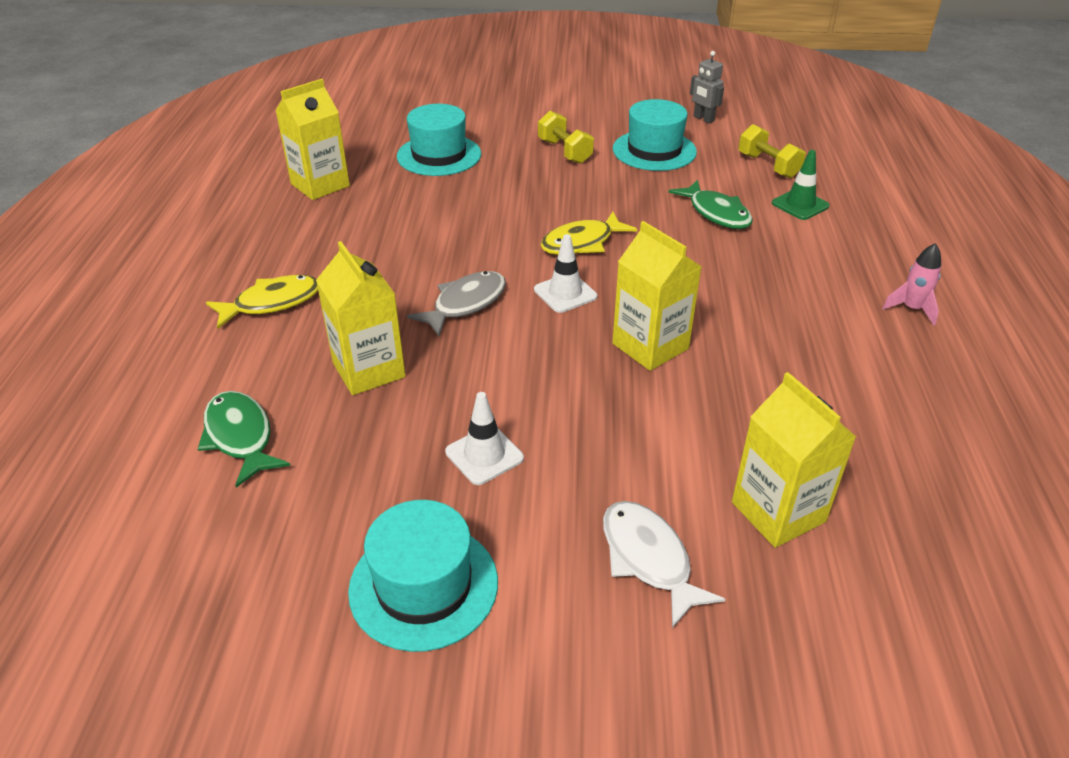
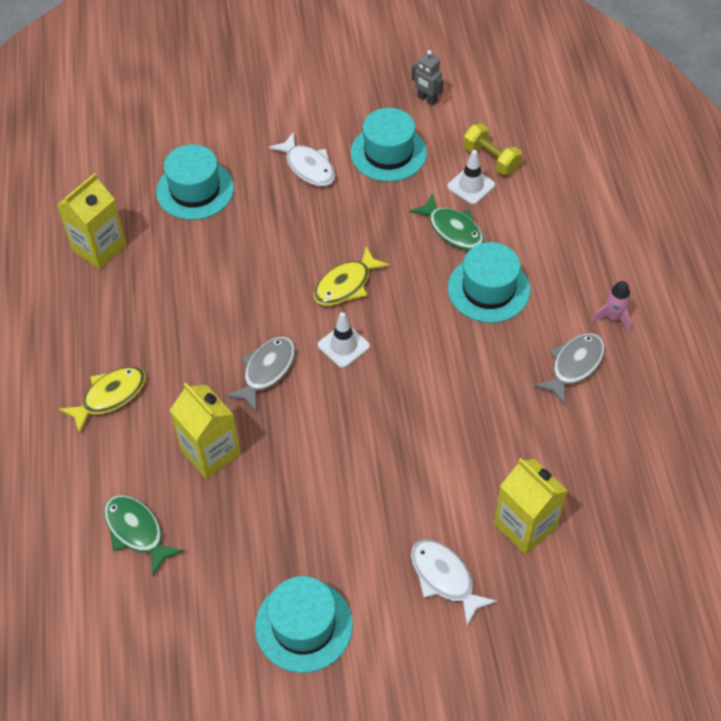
camera: 10 degrees left, 15 degrees up
(484, 455) = (317, 515): white traffic cone -> white traffic cone (471, 186)
(564, 151) = (308, 167): yellow dumbbell -> white fish
(650, 346) = (419, 391): yellow carton -> none
(753, 265) = (488, 289): none -> turquoise hat
(800, 205) = (521, 207): green traffic cone -> none
(858, 348) = (574, 366): none -> grey fish

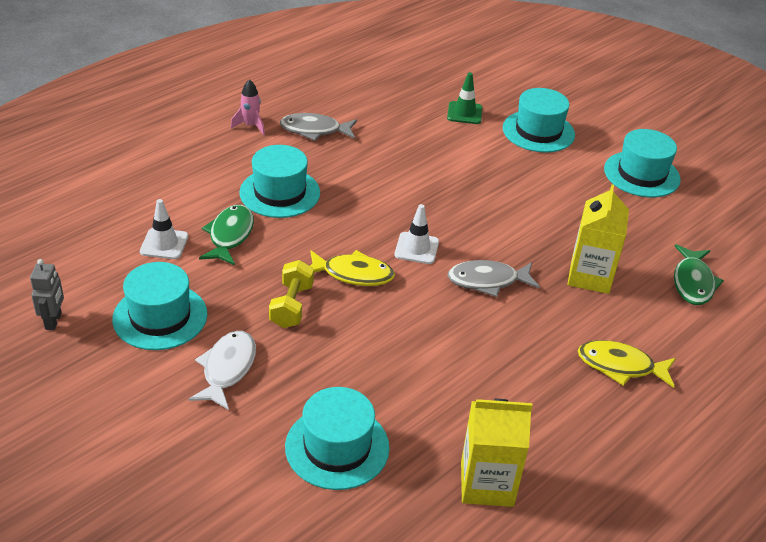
camera: 130 degrees left, 15 degrees down
(444, 578) = (538, 131): white fish -> turquoise hat
(491, 159) = (116, 244): yellow dumbbell -> yellow dumbbell (291, 306)
(525, 526) = (464, 113): yellow carton -> green traffic cone

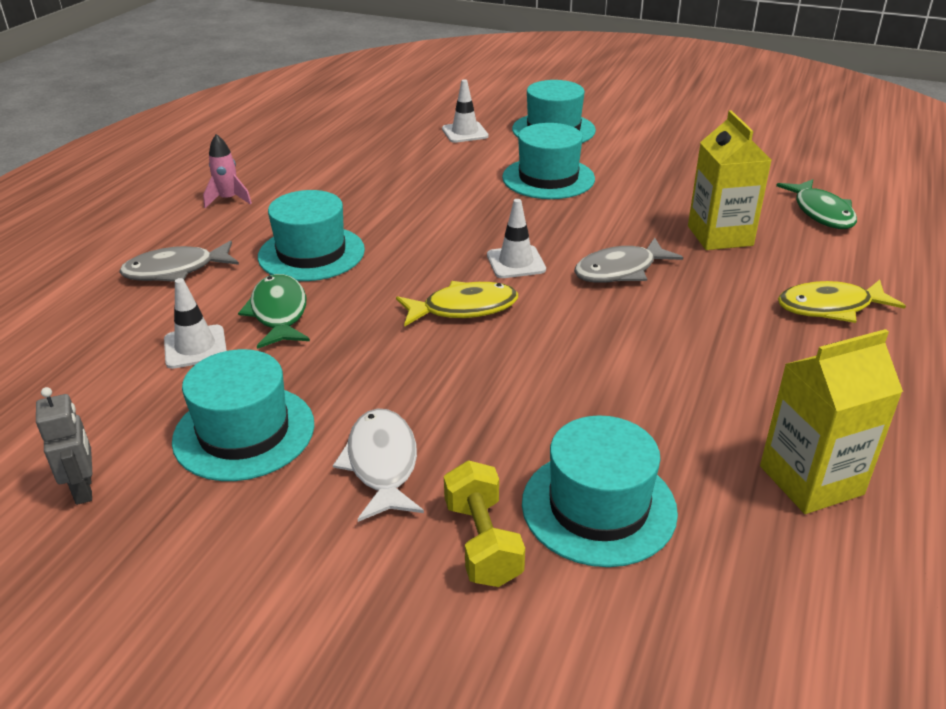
camera: 20 degrees left, 5 degrees down
(291, 306) = (414, 364): yellow dumbbell -> yellow dumbbell (482, 542)
(314, 130) = (309, 186): grey fish -> grey fish (175, 270)
(464, 113) = (465, 133): green traffic cone -> white traffic cone
(641, 174) = (685, 139): turquoise hat -> turquoise hat (548, 178)

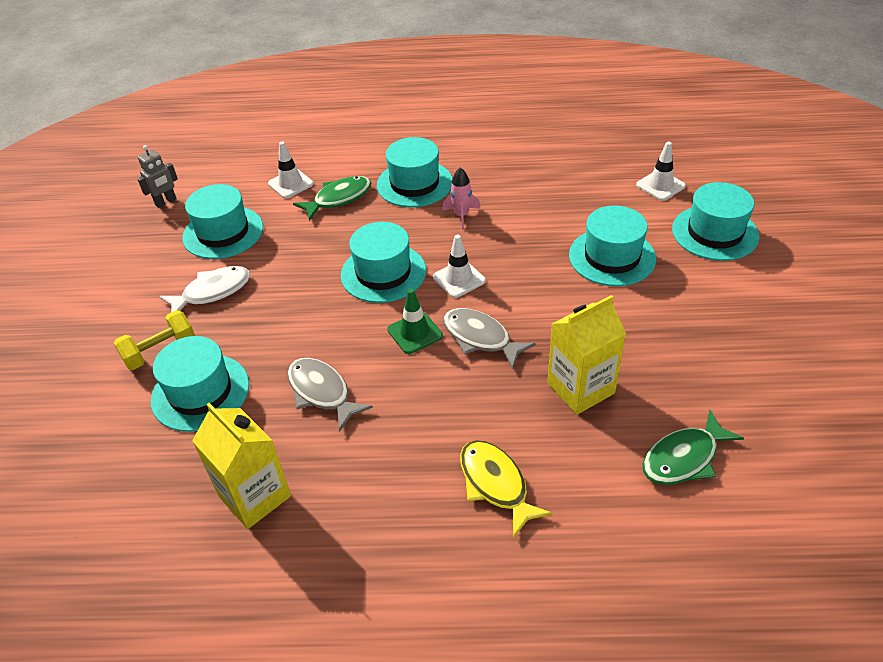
camera: 70 degrees right, 10 degrees up
(175, 270) = (364, 142): grey fish -> grey fish (322, 392)
(228, 200) = (461, 123): pink rocket -> pink rocket (461, 215)
(464, 308) = (383, 273): yellow fish -> turquoise hat
(586, 308) = (415, 333): none -> green traffic cone

